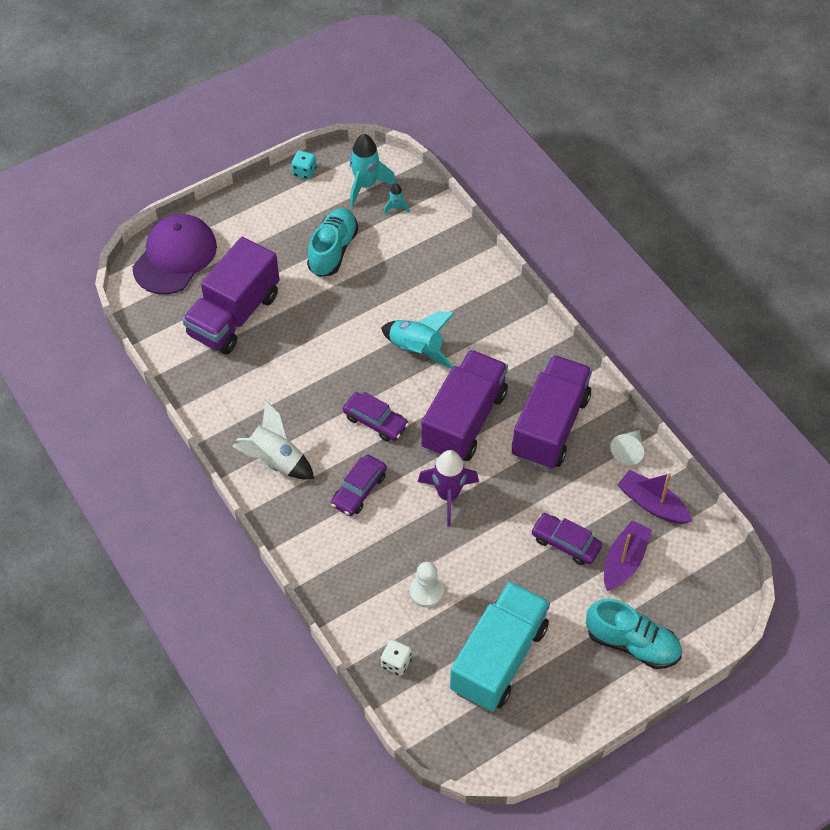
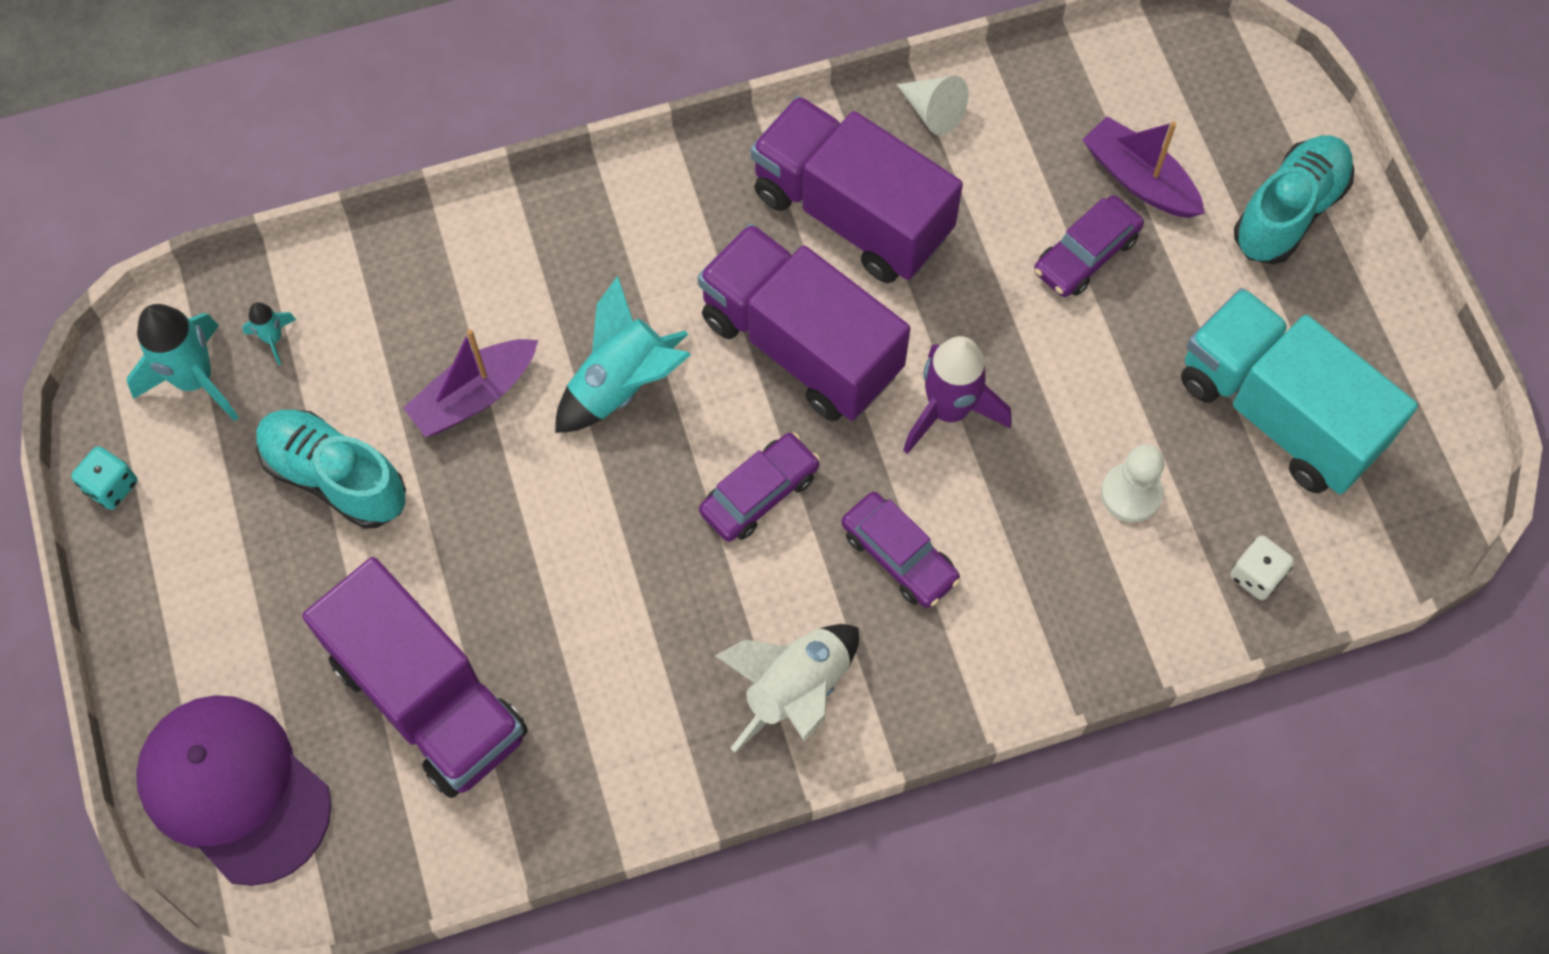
camera: 75 degrees left, 10 degrees up
(652, 504) = (1043, 108): purple boat -> purple boat (474, 396)

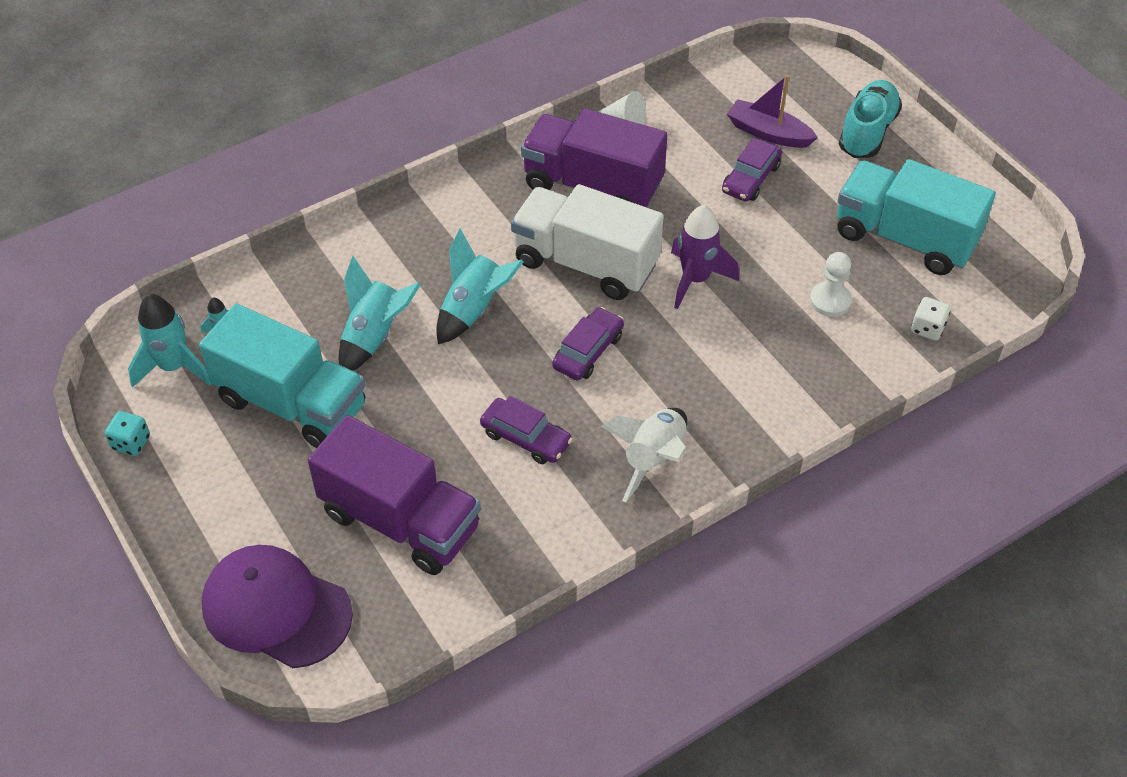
camera: 15 degrees left, 15 degrees down
(335, 477) = (292, 403): turquoise shoe -> turquoise truck
(474, 396) = (374, 336): purple boat -> turquoise rocket
(801, 345) = (585, 263): purple truck -> white truck
(899, 556) = (693, 367): purple car -> purple car (526, 438)

